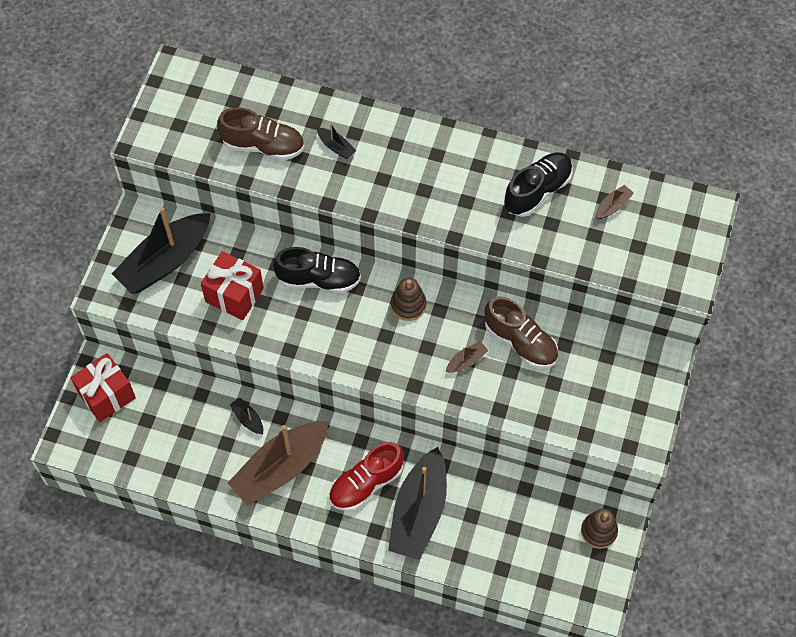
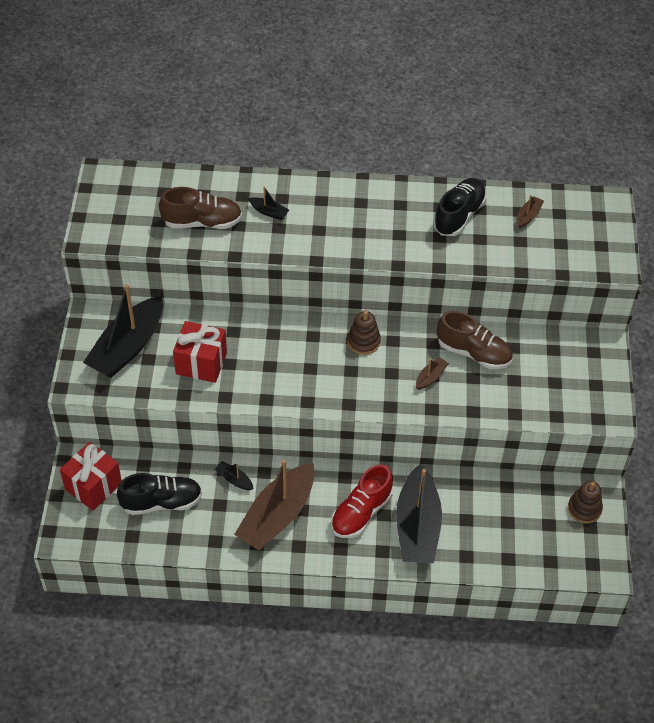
camera: 15 degrees left, 10 degrees down
(319, 279) = (275, 336): black shoe -> black shoe (161, 502)

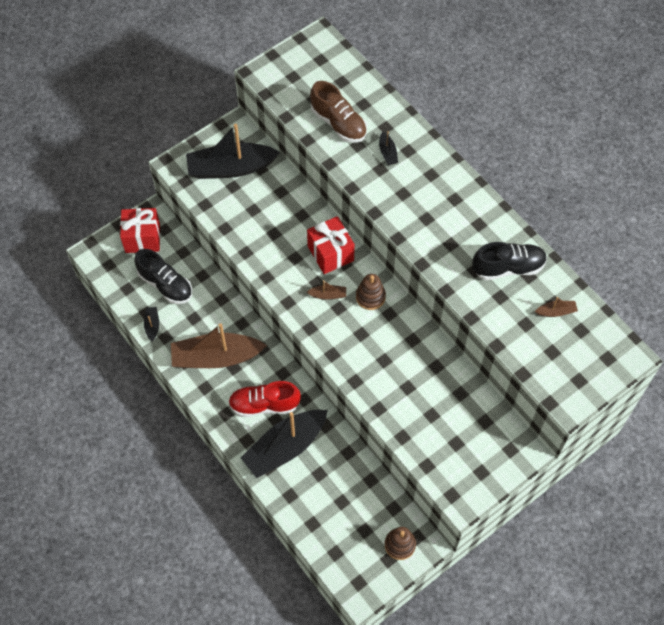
camera: 50 degrees right, 10 degrees up
(201, 363) = (258, 218): red gift -> red gift (330, 253)
(234, 479) = (220, 311): black boat -> black boat (152, 325)
(430, 377) = (381, 360): brown boat -> brown boat (328, 295)
(473, 353) = (429, 371): brown shoe -> none

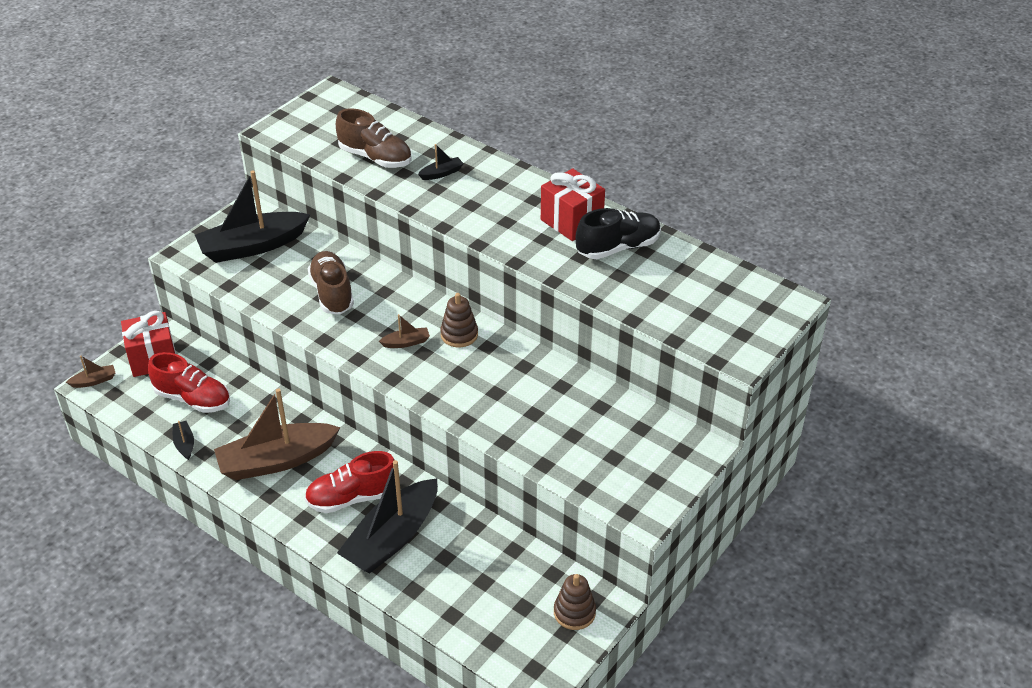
camera: 15 degrees left, 20 degrees down
(165, 284) = (193, 399): black shoe -> red shoe
(282, 231) = (332, 293): none -> brown shoe
(330, 253) = (397, 303): red gift -> red gift (571, 221)
(387, 153) = (441, 173): black boat -> black boat turned 90 degrees counterclockwise
(556, 311) = (689, 276): brown boat -> brown boat (94, 381)

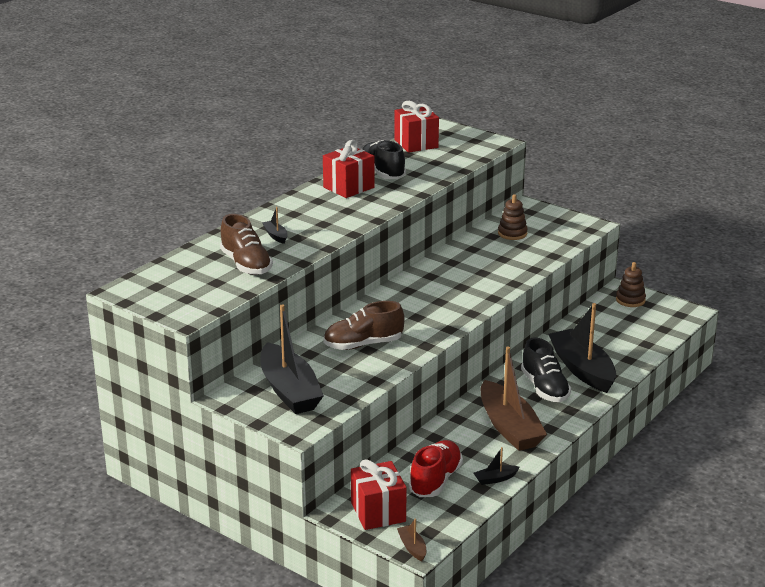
camera: 90 degrees left, 15 degrees down
(352, 497) = (544, 388): red shoe -> black shoe
(375, 158) = (246, 265): brown shoe -> brown shoe turned 120 degrees clockwise
(392, 538) = (582, 369): black boat -> black boat turned 150 degrees counterclockwise
(406, 342) = (428, 308): brown boat -> none
(459, 334) = (417, 287): brown stacking toy -> brown stacking toy (512, 233)
(719, 277) = (416, 144): none -> red gift

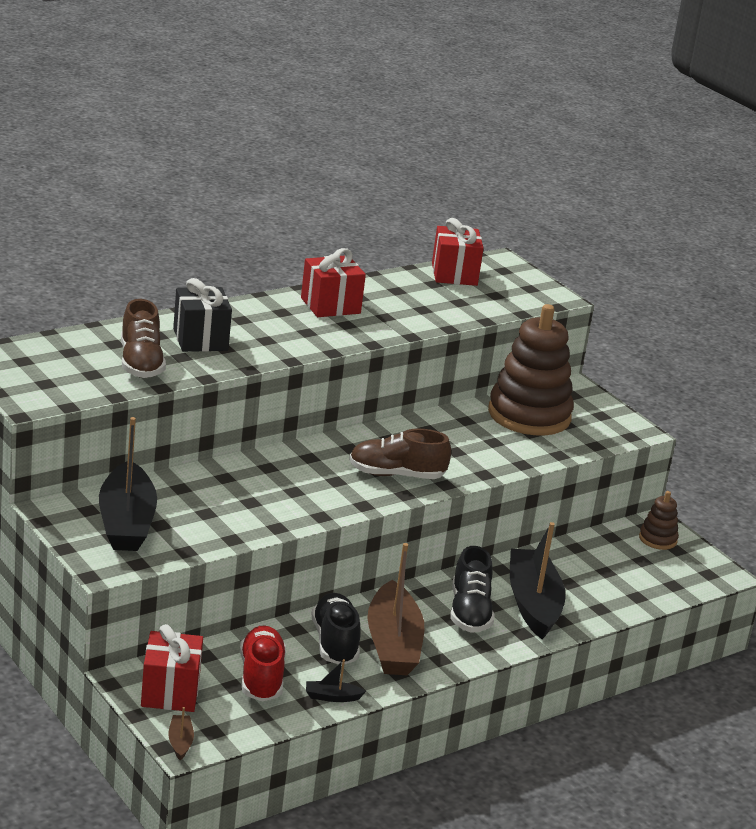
camera: 15 degrees right, 0 degrees up
(275, 236) = (200, 339): black boat -> black gift
(363, 344) = (249, 495): brown shoe -> brown shoe (396, 475)
(382, 173) = (384, 299): black shoe -> black shoe (335, 643)
(435, 480) = (261, 677): red shoe -> red shoe turned 45 degrees counterclockwise
(512, 233) = (529, 415): brown stacking toy -> brown stacking toy, size x2.21

